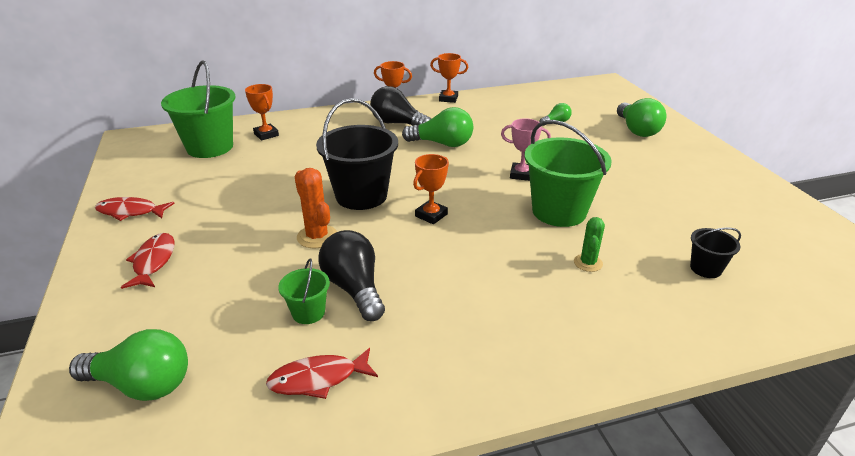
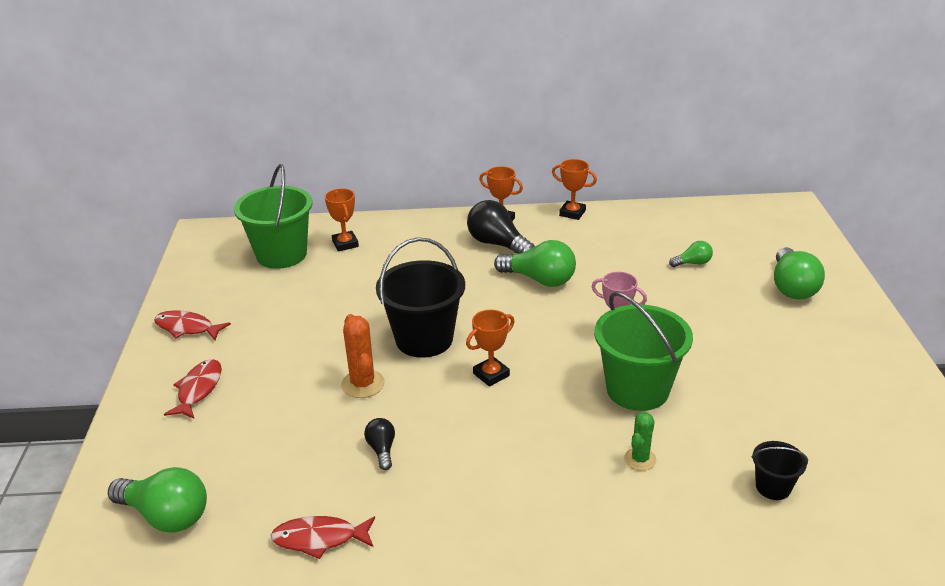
camera: 15 degrees right, 0 degrees up
(308, 312) = (330, 469): green bucket -> none
(354, 288) = (382, 450): black light bulb -> black light bulb, size x0.53

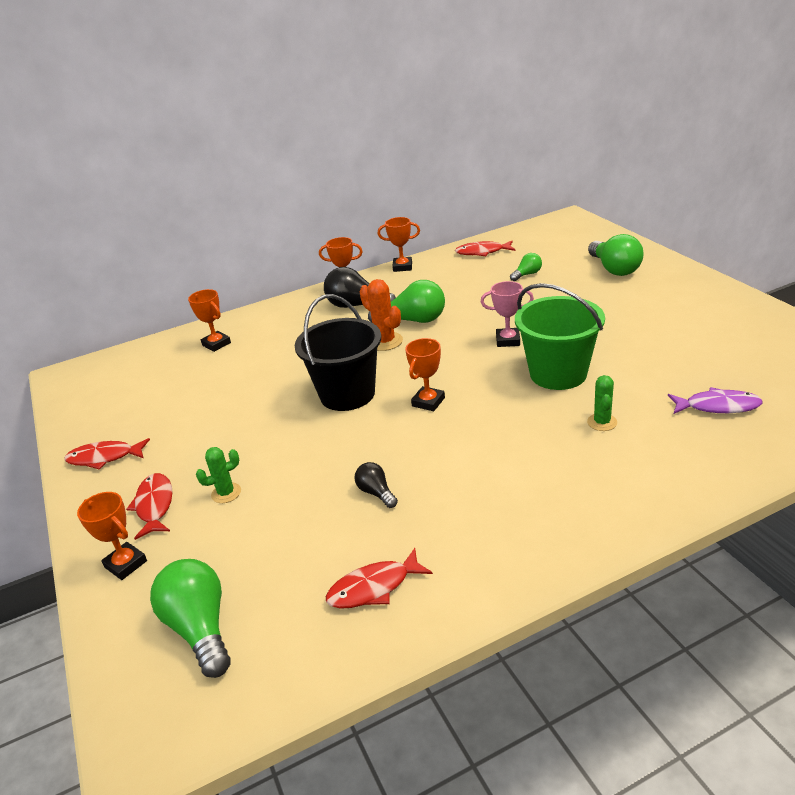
camera: 20 degrees left, 0 degrees up
(146, 435) = (126, 564): none -> orange trophy
(166, 516) = (200, 628): green light bulb -> green light bulb turned 120 degrees counterclockwise
(260, 400) = (226, 493): none -> green cactus
(281, 255) = (159, 370): green bucket -> none
(363, 384) = (317, 447): orange cactus -> orange cactus (385, 341)
(666, 221) = (482, 252): none -> red fish
(773, 487) = (718, 406): black bucket -> purple fish

